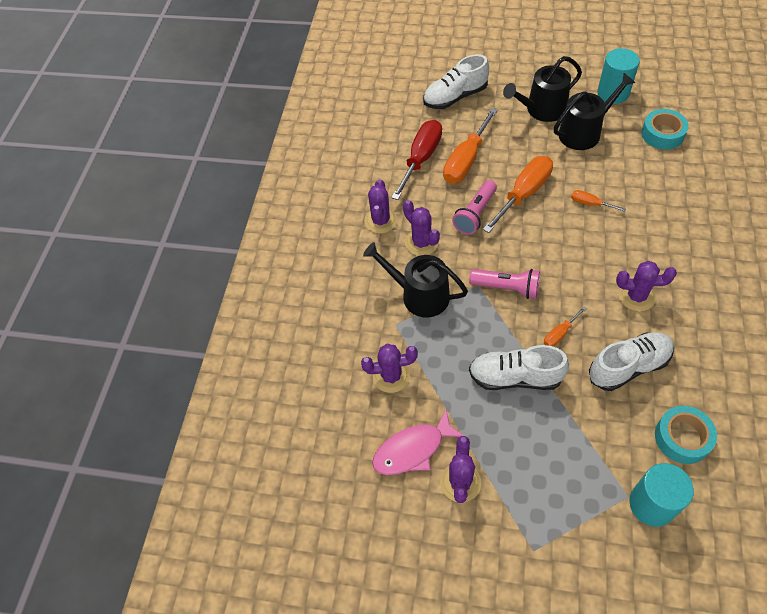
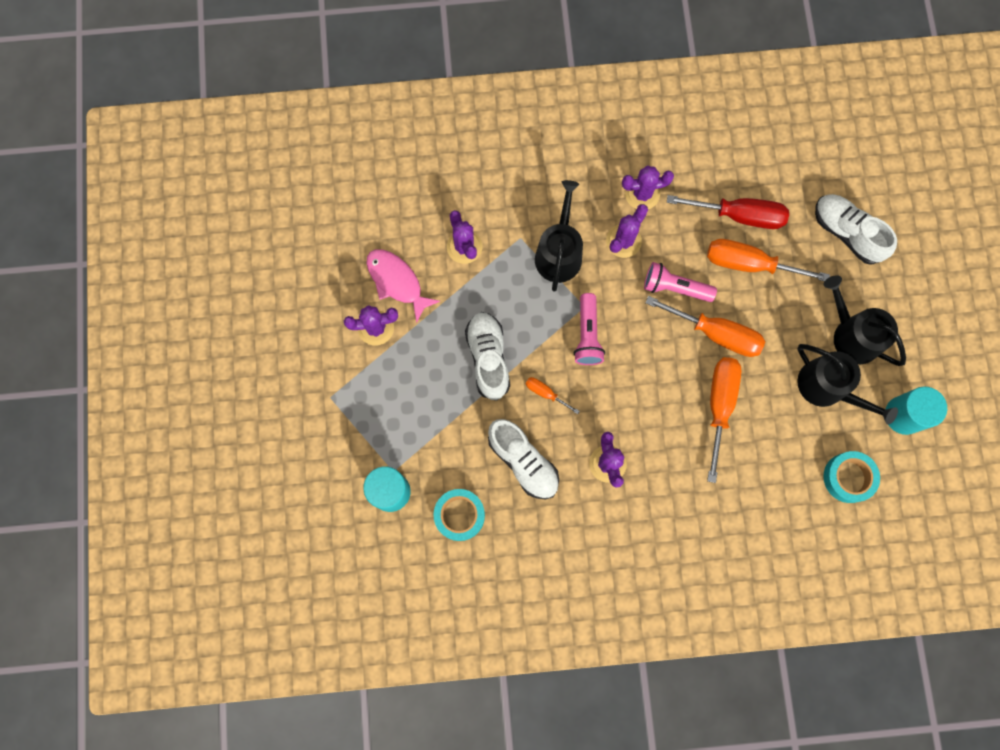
camera: 70 degrees right, 20 degrees up
(590, 204) = (719, 405): orange screwdriver -> orange screwdriver, size x2.06

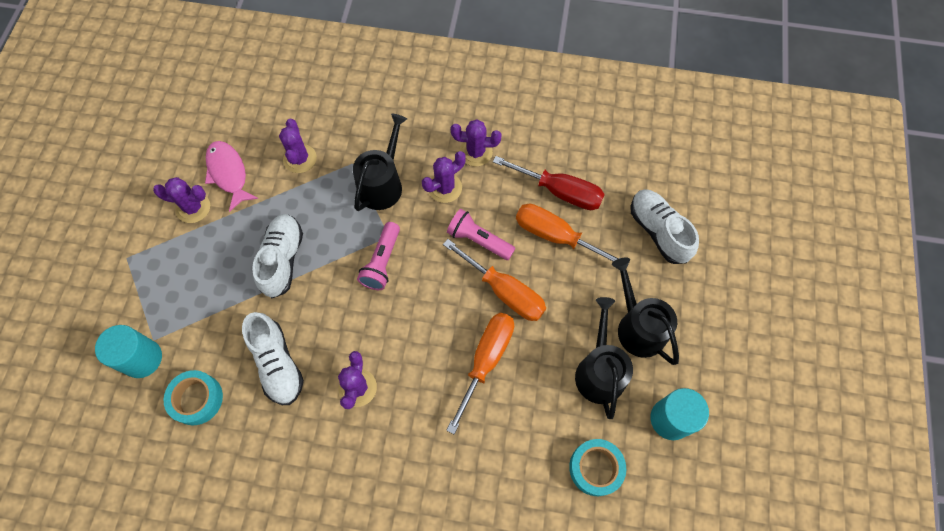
camera: 15 degrees right, 10 degrees down
(545, 393) = (323, 305): orange screwdriver -> none
(827, 387) = (599, 371): black watering can -> black watering can turned 150 degrees counterclockwise

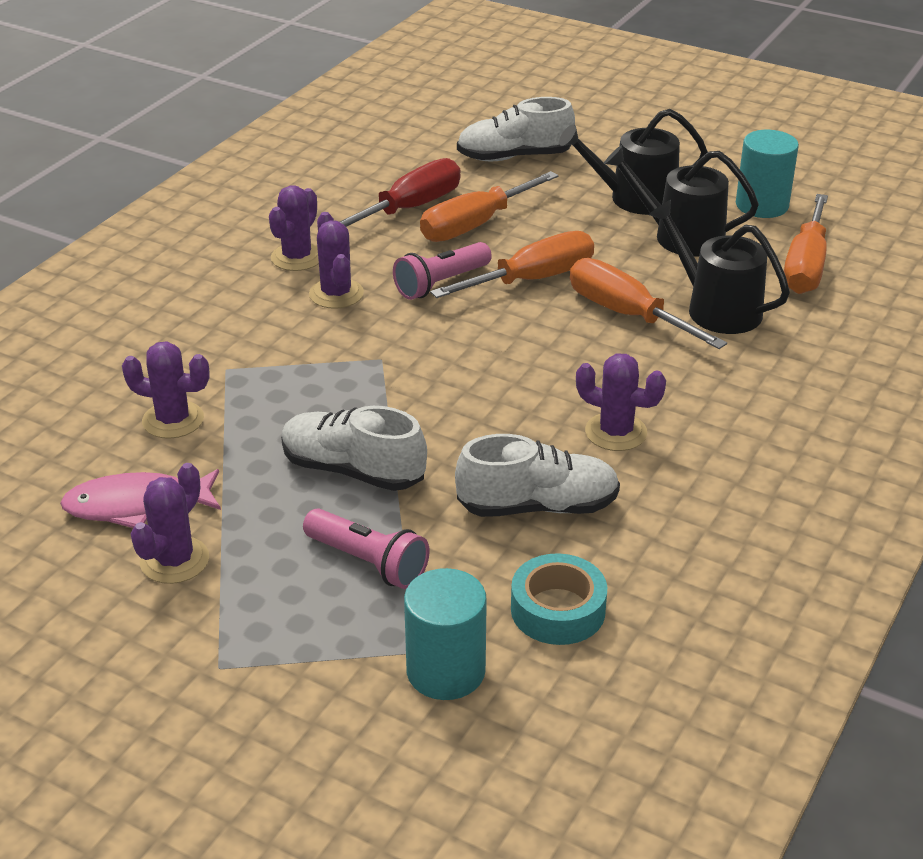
camera: 70 degrees left, 30 degrees down
(382, 184) = (286, 347): black watering can -> black watering can (716, 308)
(382, 262) = (422, 372): pink flashlight -> pink flashlight (368, 562)
(595, 468) = (805, 266): turquoise tape -> orange screwdriver

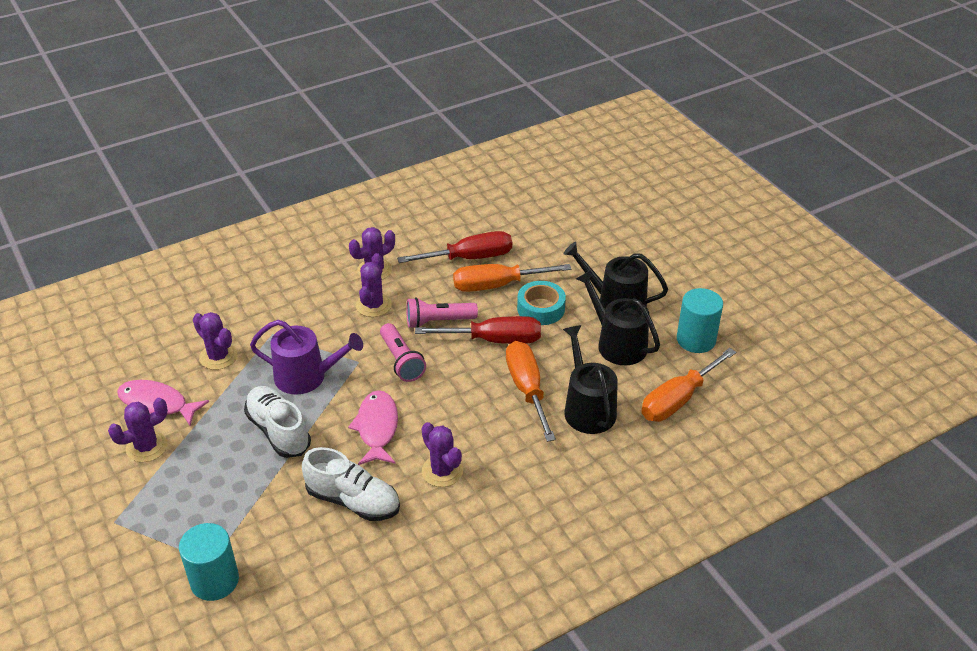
camera: 30 degrees right, 5 degrees up
(327, 398) = (306, 376): none -> purple watering can
(368, 562) = (236, 494): pink flashlight -> pink flashlight (401, 361)
(483, 418) = (377, 428): none -> pink fish
(514, 157) = (569, 241): white shoe -> none
(532, 279) = (494, 340): orange screwdriver -> red screwdriver
(558, 610) = (303, 573): turquoise tape -> turquoise tape (541, 308)

